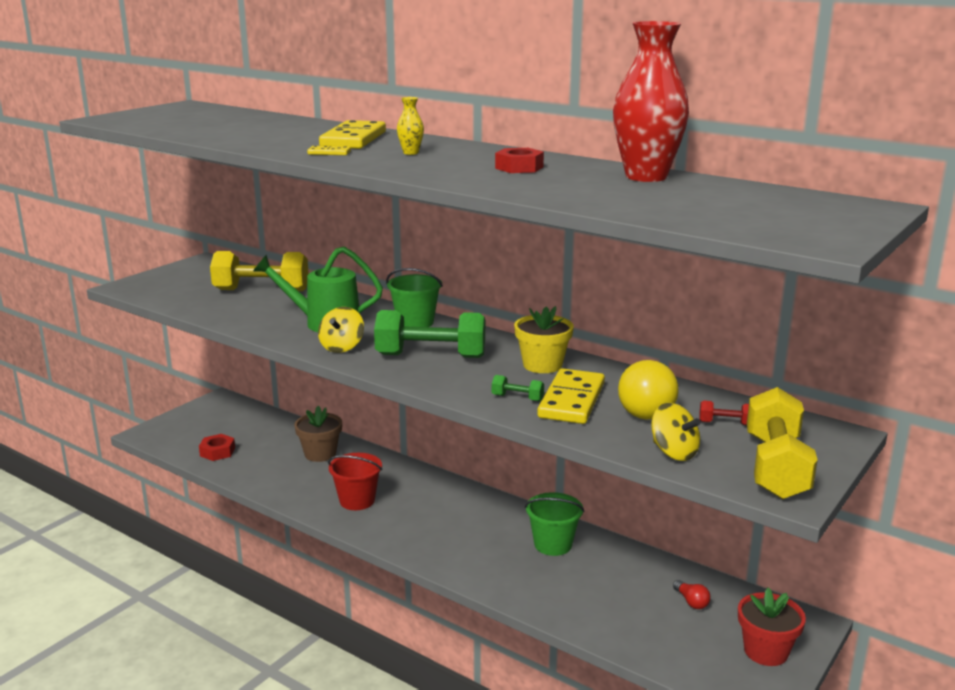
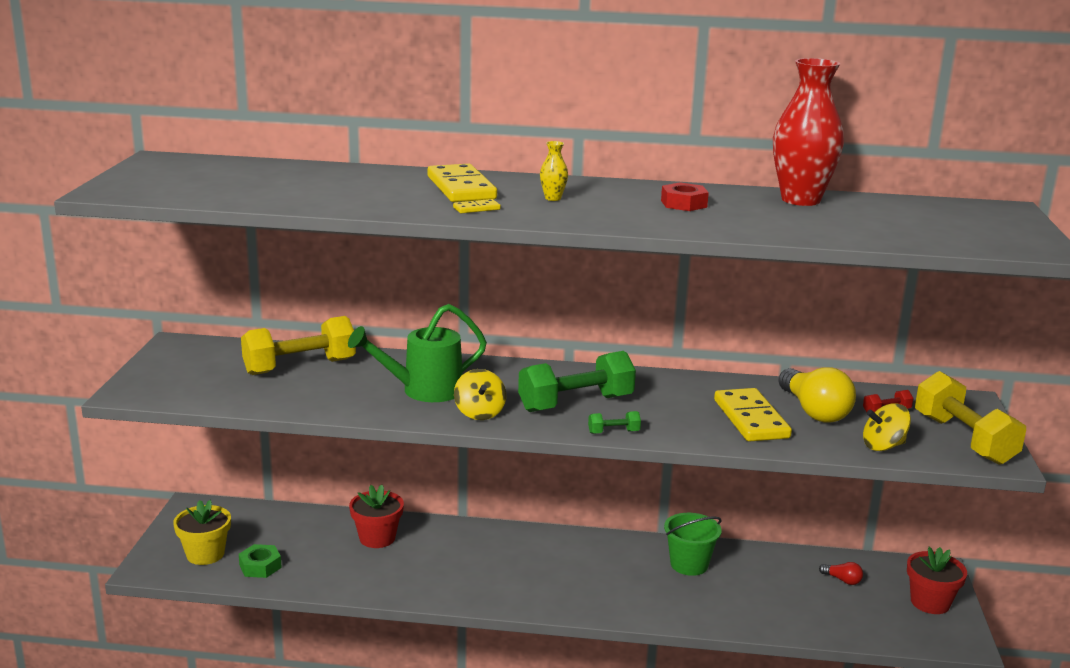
camera: 30 degrees left, 0 degrees up
(217, 452) = (260, 566): red nut -> green nut
(320, 454) = (377, 538): brown flower pot -> red flower pot
(357, 501) = (469, 576): red bucket -> none
(415, 322) = (512, 371): green bucket -> none
(517, 398) = (705, 427): green dumbbell -> green dumbbell (613, 432)
(542, 365) = (683, 391): yellow flower pot -> yellow flower pot (205, 554)
(673, 452) = (883, 446): yellow spinning top -> yellow spinning top turned 150 degrees clockwise

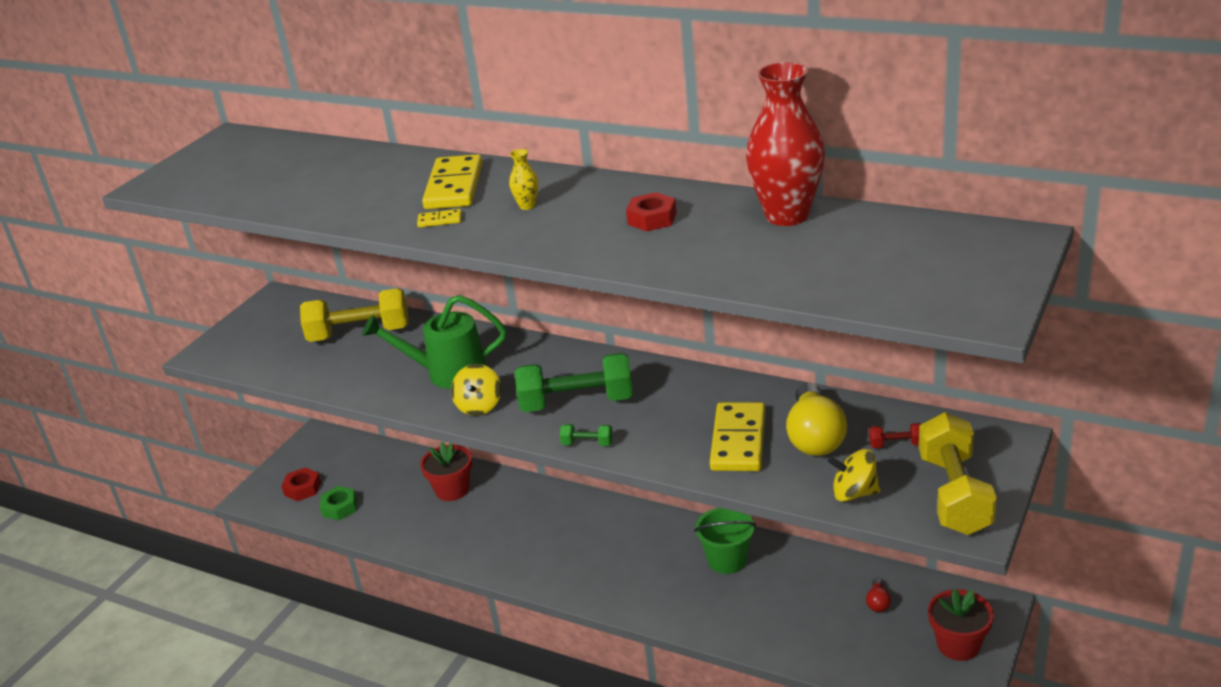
camera: 25 degrees right, 10 degrees up
(205, 554) = (302, 489): yellow flower pot -> red nut
(842, 580) = (878, 602): red light bulb -> red light bulb turned 45 degrees clockwise

